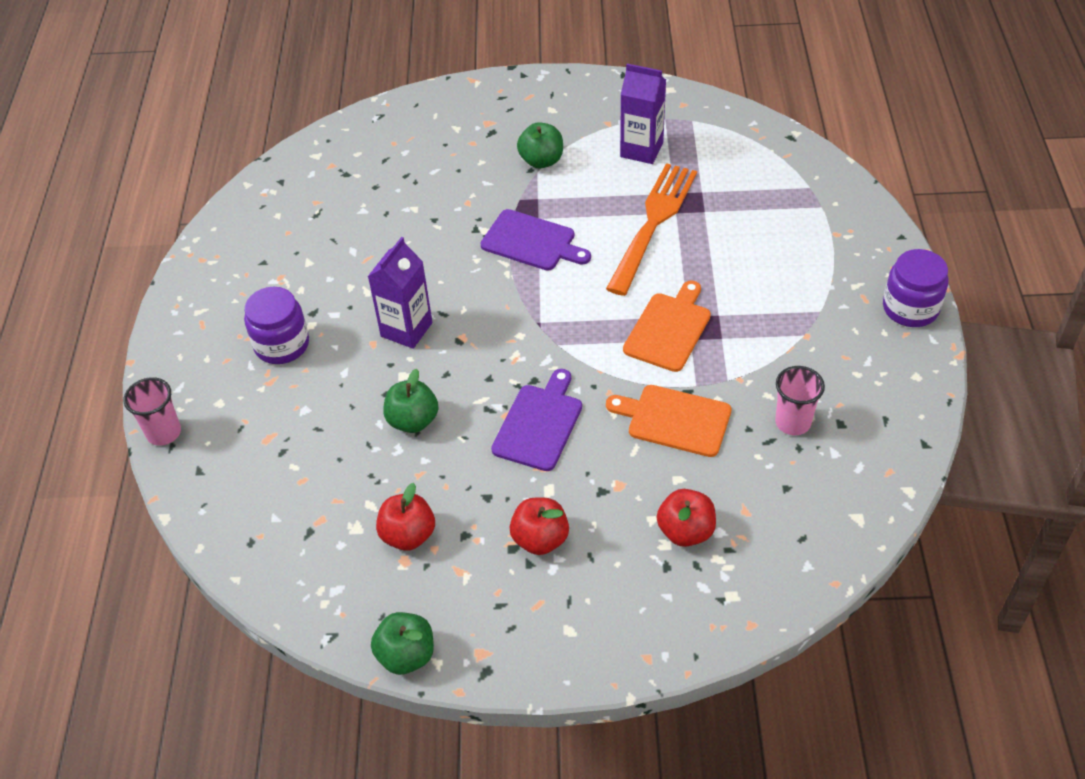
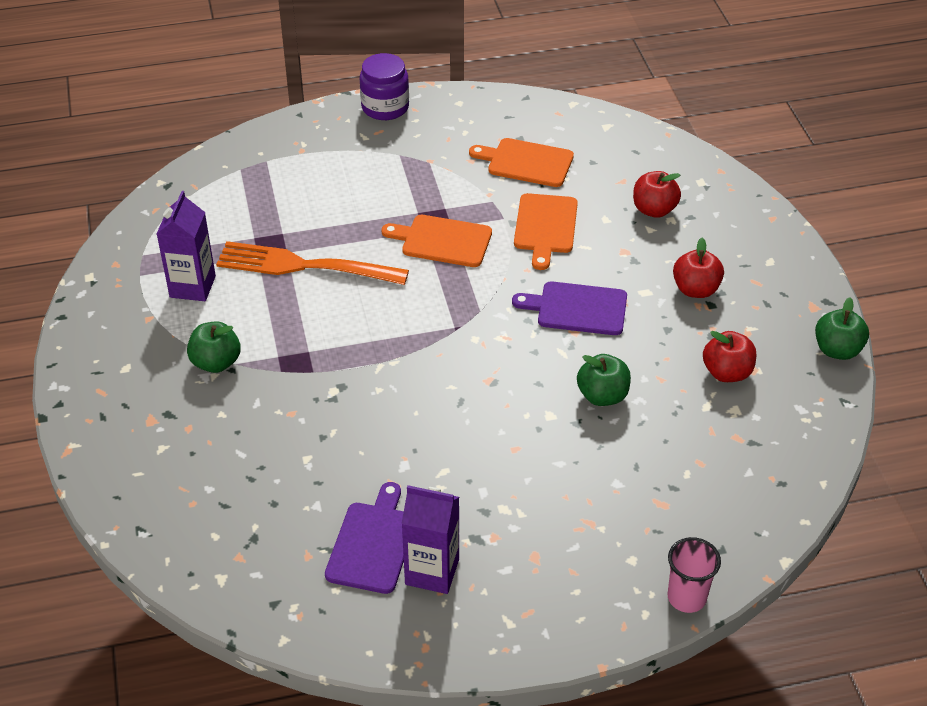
camera: 105 degrees left, 5 degrees down
(282, 344) = (538, 526): purple jar -> none
(406, 329) = (489, 425): purple carton -> purple carton (432, 571)
(532, 242) = (345, 350): purple cutting board -> purple cutting board (373, 543)
(793, 422) = (526, 162): pink cup -> orange cutting board

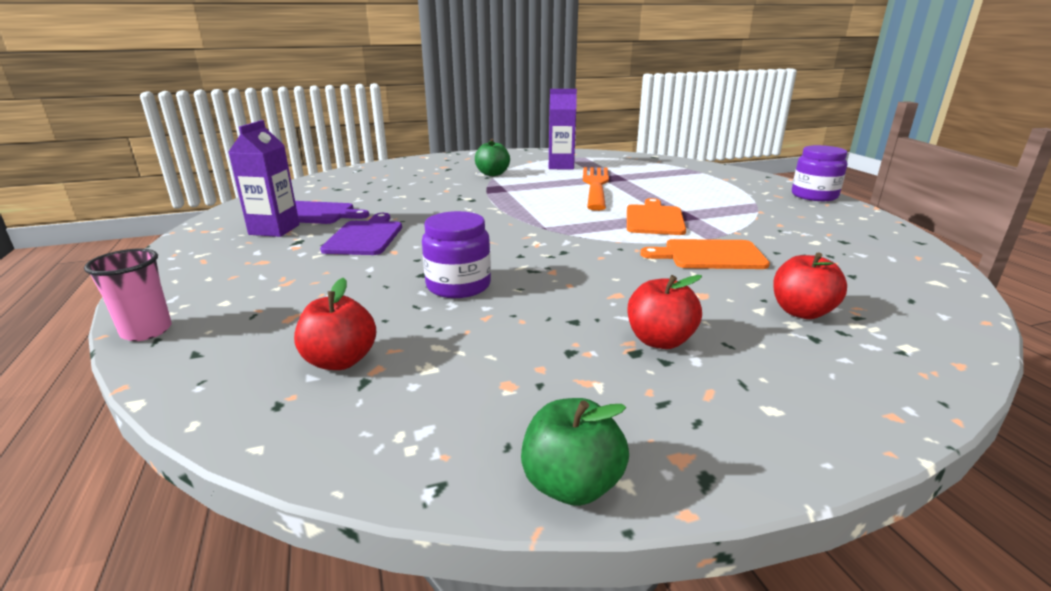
camera: 85 degrees right, 20 degrees down
(526, 162) = (807, 245): orange cutting board -> none
(577, 308) = (590, 272): purple cutting board -> purple cutting board (365, 237)
(602, 396) = (458, 285): green apple -> purple jar
(727, 372) = (500, 362): red apple -> red apple (340, 361)

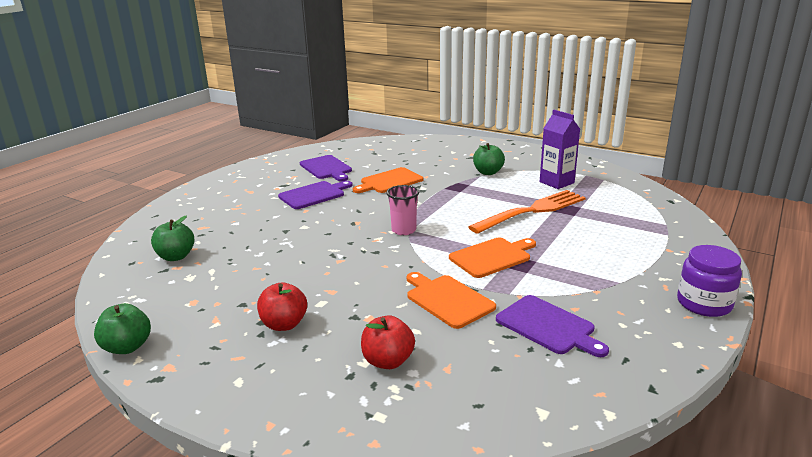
camera: 50 degrees right, 0 degrees up
(146, 331) = (160, 209): pink cup -> pink cup (404, 230)
(274, 230) = (291, 173): purple carton -> none
(340, 361) = (176, 257): red apple -> green apple
(420, 203) = (389, 181): none -> orange cutting board
(458, 285) = (284, 245): purple jar -> none
(799, 240) = (548, 326): none -> purple cutting board

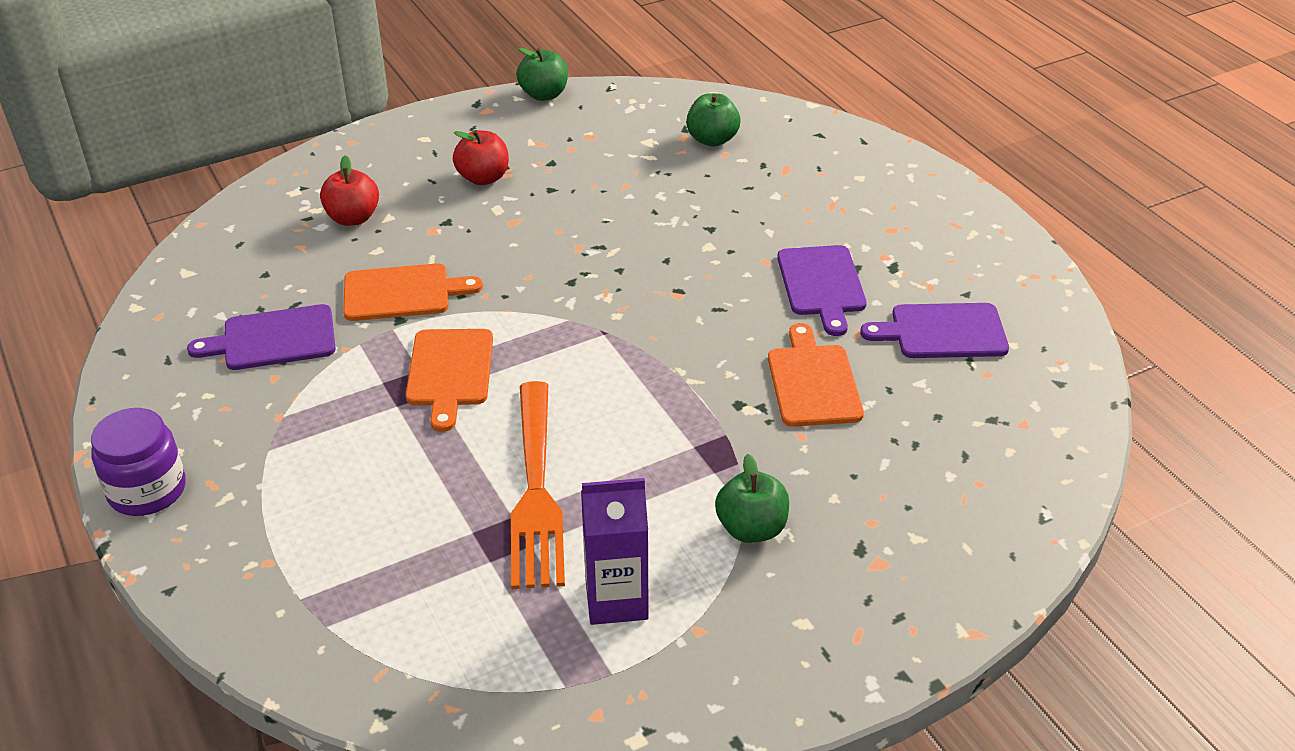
camera: 120 degrees right, 15 degrees up
(404, 230) = (607, 326): pink cup -> none

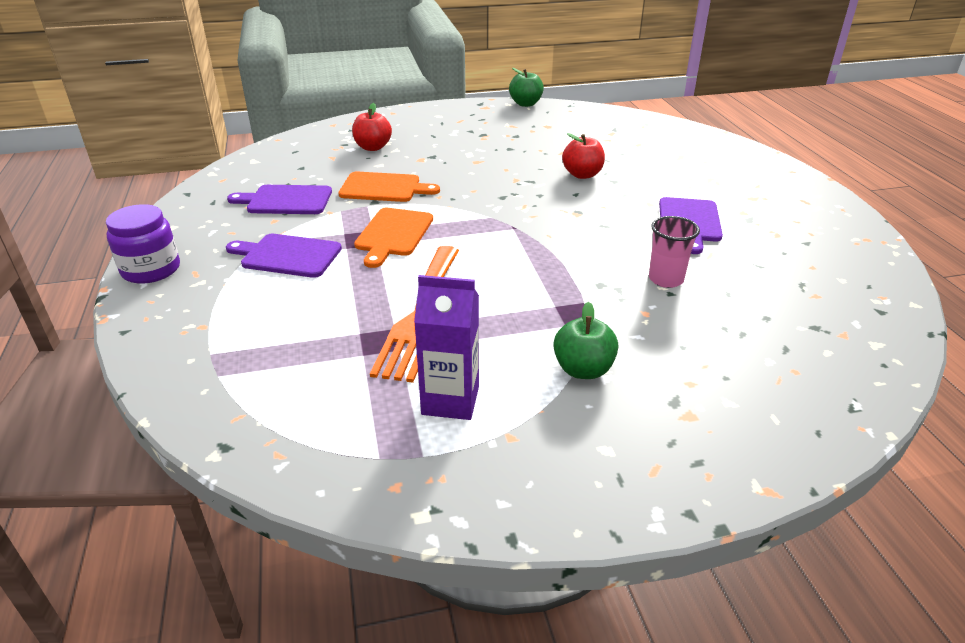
camera: 15 degrees right, 5 degrees down
(483, 178) = (467, 138): red apple -> red apple (582, 175)
(712, 140) = (632, 136): green apple -> none
(813, 382) = (666, 279): orange cutting board -> pink cup
(942, 331) = (782, 263): purple cutting board -> purple cutting board (287, 255)

